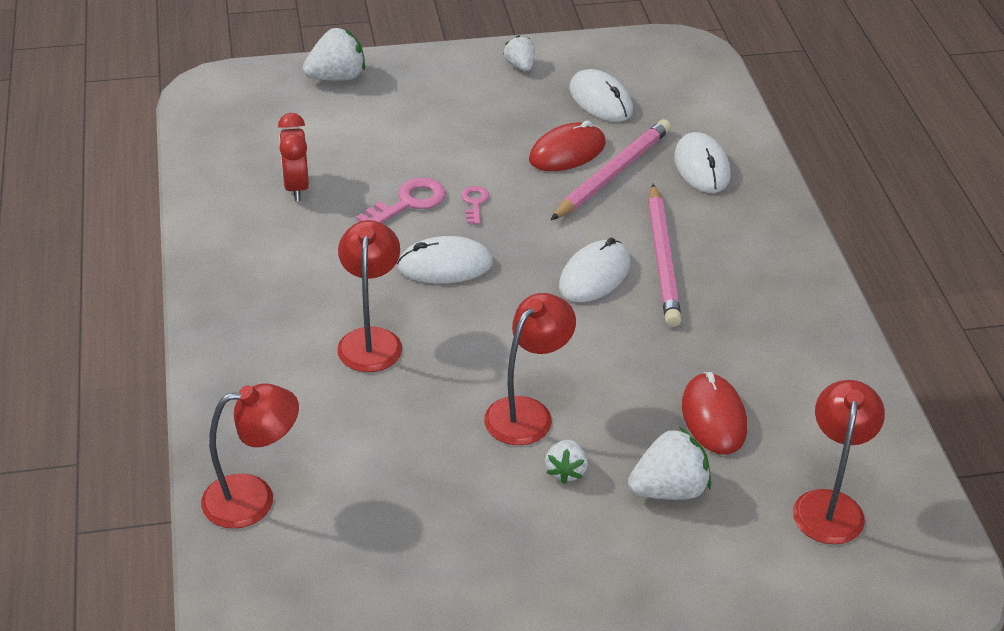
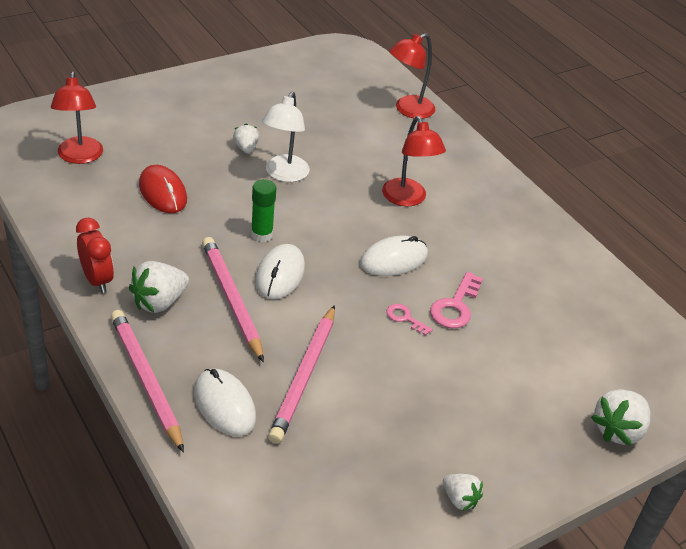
camera: 155 degrees right, 0 degrees up
(296, 187) = (548, 300): red clock -> red clock (97, 280)
(474, 202) = (405, 318): pink key -> pink key turned 150 degrees clockwise
(527, 412) = (284, 175): red lamp -> white lamp
(567, 152) = (356, 391): red mouse -> none
(597, 328) = (261, 235): none -> green glue stick
(600, 100) = (354, 470): white mouse -> none
(669, 490) = (181, 149): white strawberry -> white strawberry (159, 302)
(775, 202) = (146, 380): none -> pink pencil

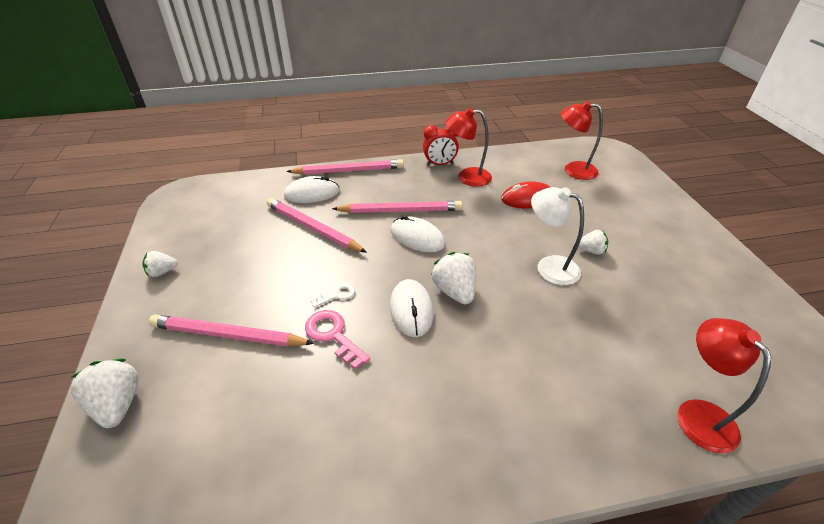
camera: 115 degrees right, 0 degrees up
(159, 302) = (410, 183): white strawberry -> white strawberry (455, 291)
(261, 235) = (467, 237): green glue stick -> none
(405, 318) = (337, 295): pink key -> white key
(407, 199) = (502, 350): red lamp -> red lamp (467, 177)
(503, 385) = (228, 335): none -> pink pencil

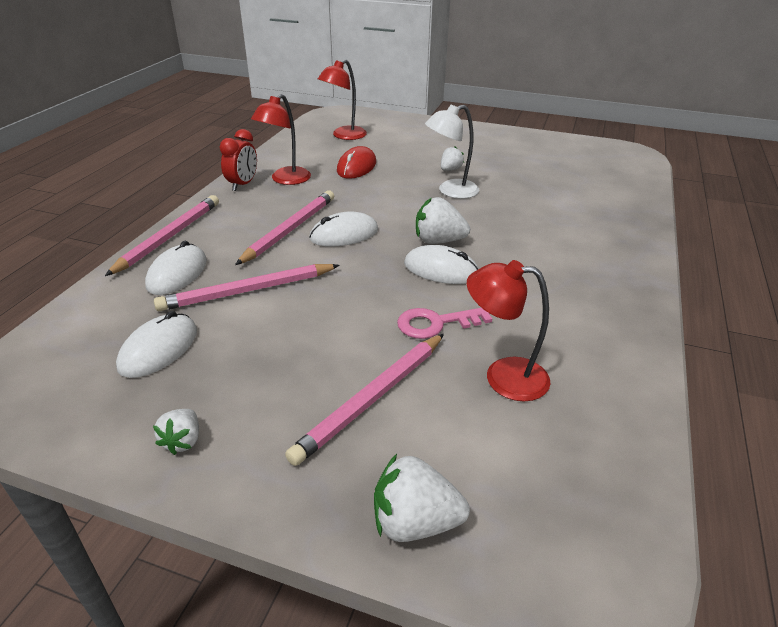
camera: 60 degrees left, 5 degrees down
(235, 224) = (158, 349): none -> white mouse
(337, 295) = (380, 305): white key -> none
(698, 414) = (625, 199): red lamp -> red lamp (503, 376)

